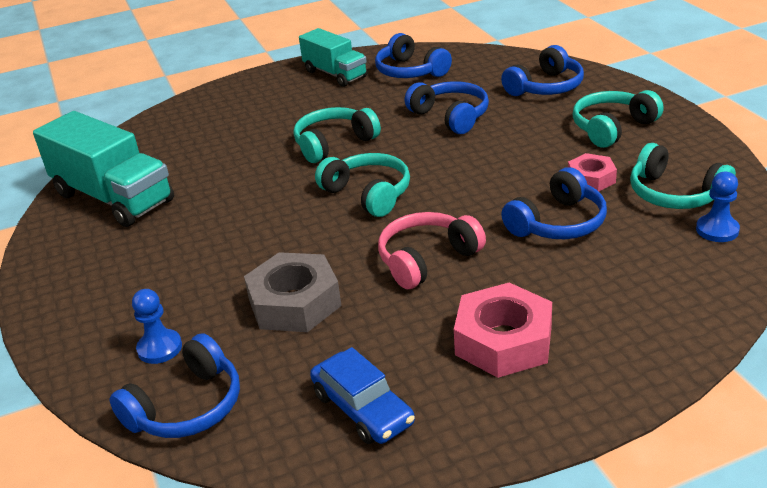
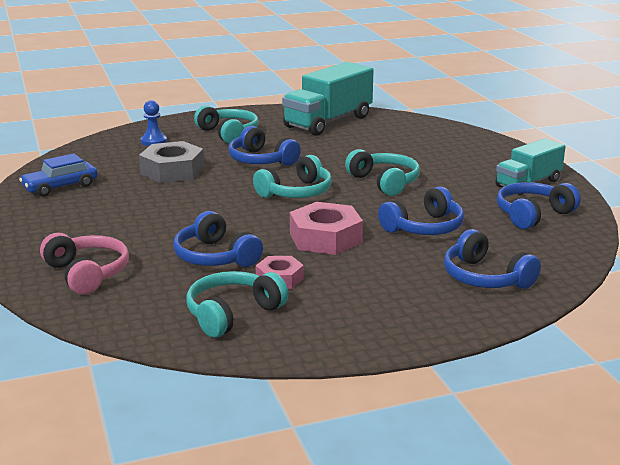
camera: 90 degrees right, 10 degrees down
(187, 407) = (99, 149): blue headphones -> blue headphones (261, 160)
(427, 259) = (195, 208): pink headphones -> pink headphones (87, 273)
(503, 341) = (87, 226): pink nut -> pink nut (325, 238)
(612, 128) = (377, 302): turquoise headphones -> turquoise headphones (228, 133)
(717, 230) = (163, 323): blue pawn -> none

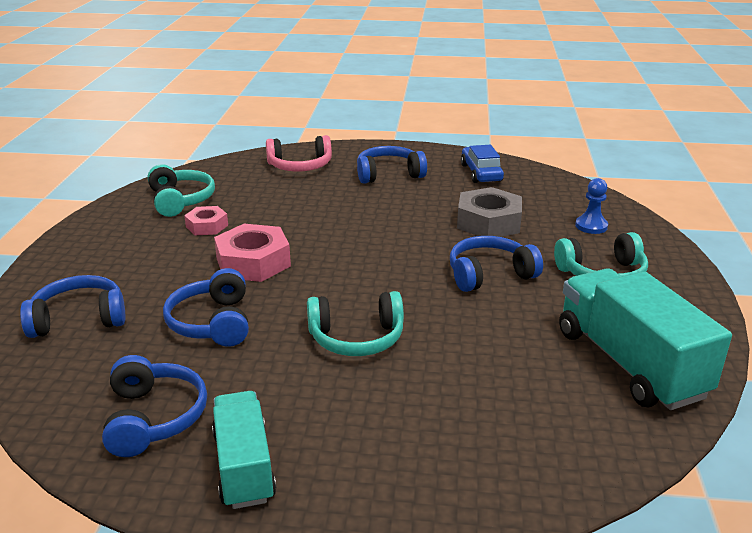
camera: 115 degrees right, 5 degrees up
(215, 257) = (274, 210): blue headphones -> blue headphones (389, 174)
(296, 192) = (375, 273): turquoise headphones -> none

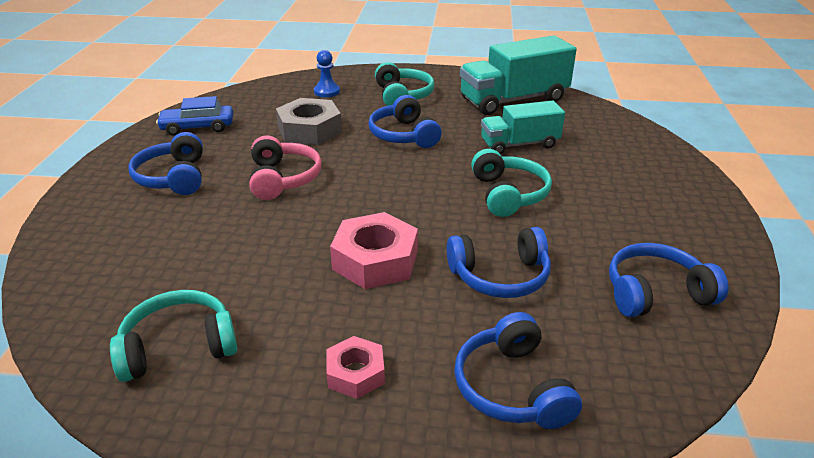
camera: 90 degrees left, 5 degrees up
(207, 226) = (274, 308): pink nut -> pink nut (355, 373)
(244, 466) = (685, 239): turquoise truck -> turquoise truck (519, 144)
(300, 166) = (109, 242): pink headphones -> pink headphones (283, 179)

